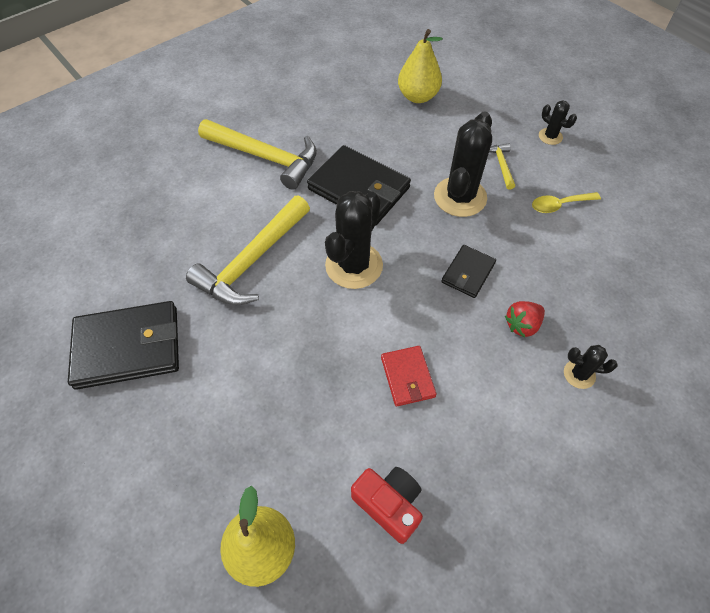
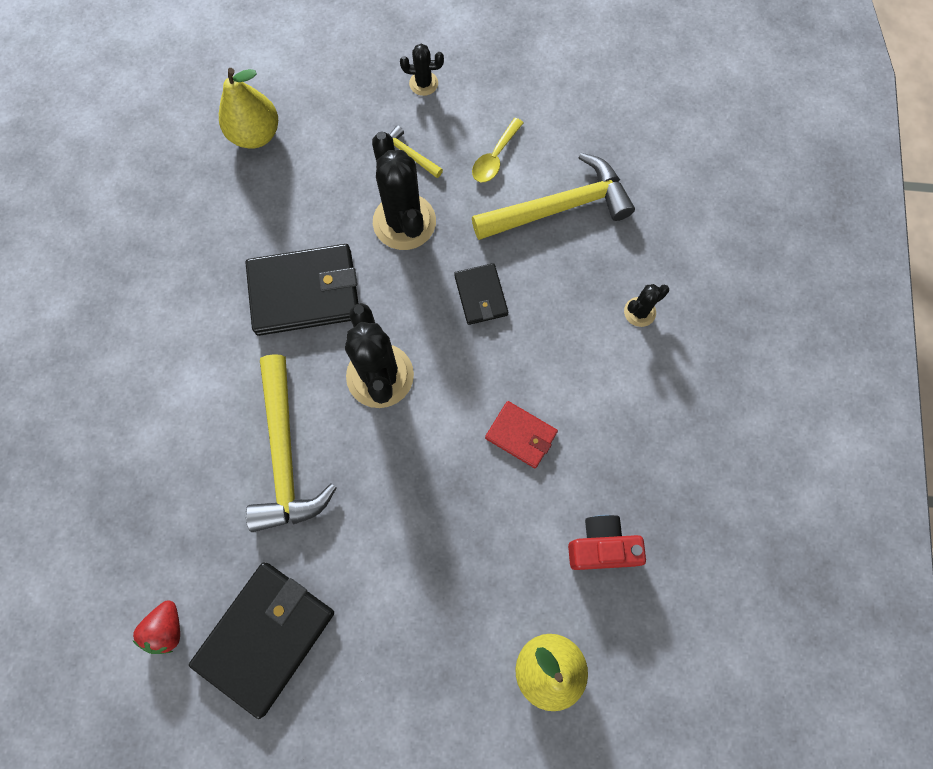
camera: 45 degrees left, 15 degrees up
(265, 157) = (175, 337): yellow hammer -> yellow hammer (559, 207)
(522, 325) = (564, 306): red strawberry -> red strawberry (167, 628)

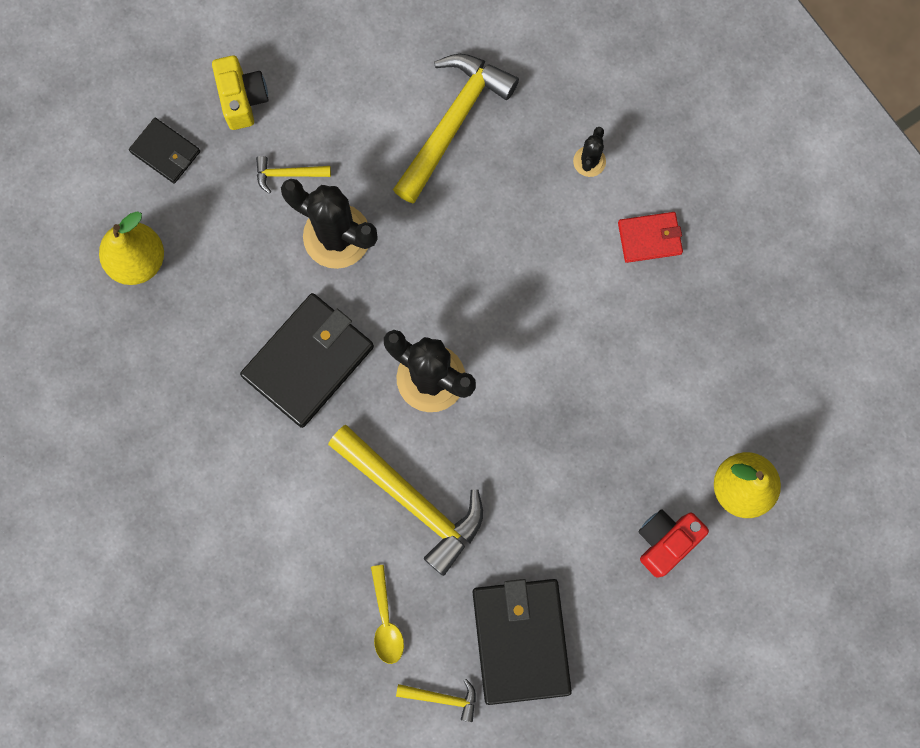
camera: 40 degrees left, 5 degrees up
(167, 628) = (442, 698): red strawberry -> yellow hammer
(423, 83) = (242, 99): black cactus -> yellow camera
(481, 295) = (454, 248): black wallet -> black wallet (165, 152)
(495, 158) = (363, 120): yellow spoon -> yellow spoon (386, 621)
(521, 435) = (580, 335): red wallet -> red wallet (649, 238)
(601, 546) = (708, 369): red camera -> red camera (665, 541)

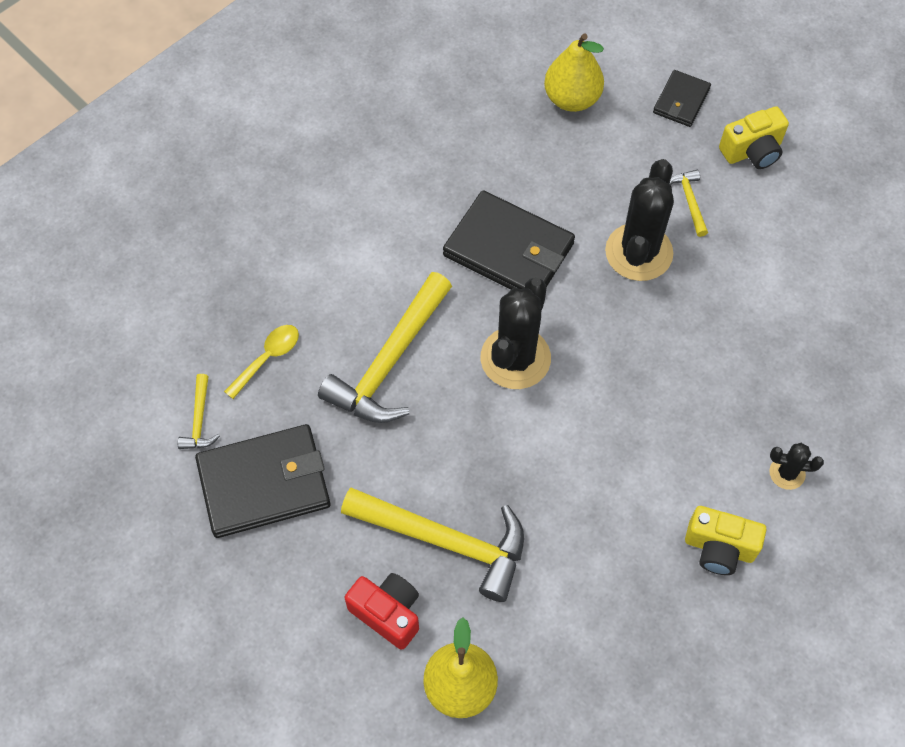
camera: 80 degrees right, 15 degrees down
(386, 621) = (267, 358): yellow spoon -> yellow spoon turned 150 degrees clockwise
(453, 122) = (788, 335): yellow hammer -> yellow hammer (445, 541)
(649, 238) = (719, 548): red wallet -> yellow camera

